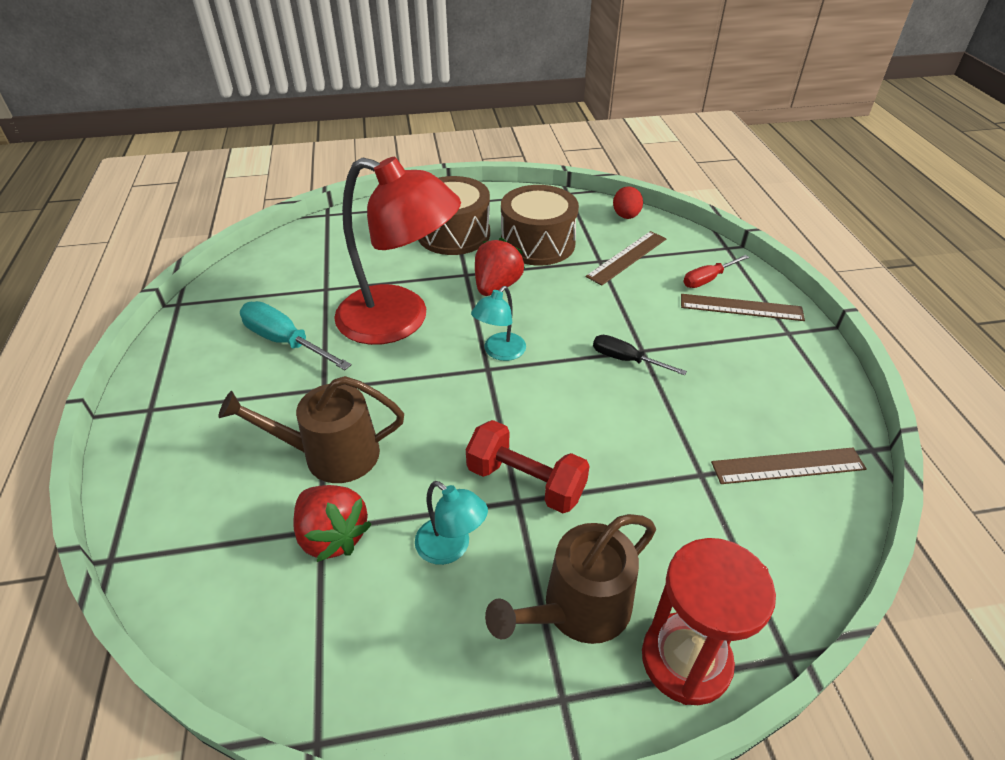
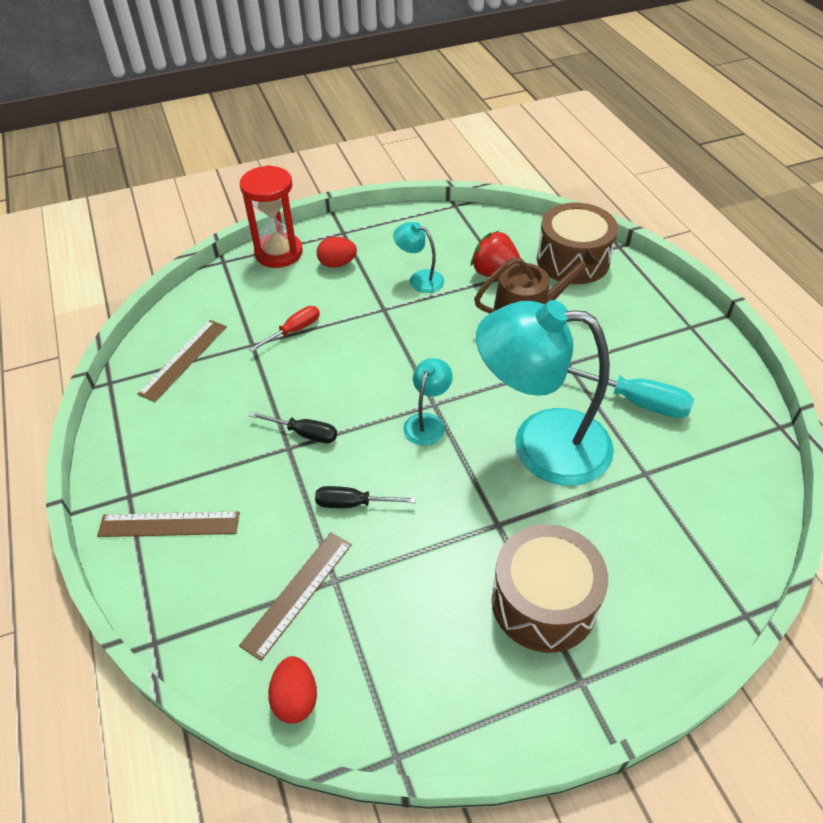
camera: 170 degrees right, 5 degrees up
(400, 320) = (540, 444): red lamp -> turquoise lamp
(497, 286) = (454, 509): red strawberry -> none
(525, 482) = (380, 320): red dumbbell -> none
(538, 243) = (421, 601): brown drum -> brown drum (573, 260)
(578, 608) = (337, 264): brown watering can -> red egg
(581, 301) = (353, 503): none -> black screwdriver
(707, 279) = (197, 567): red screwdriver -> red screwdriver (294, 331)
(788, 466) = (183, 359): brown ruler -> brown ruler turned 45 degrees counterclockwise

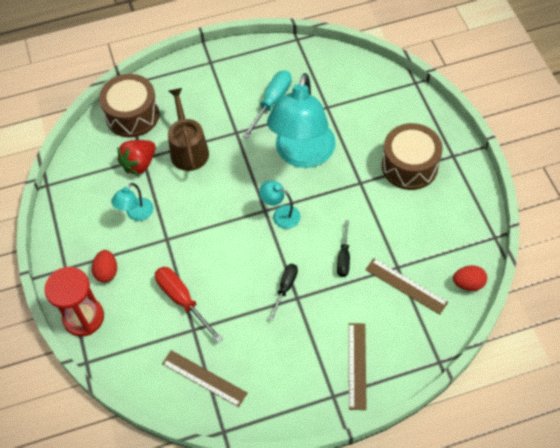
camera: 85 degrees left, 10 degrees up
(294, 331) = (182, 300): red screwdriver -> red screwdriver, size x1.56

